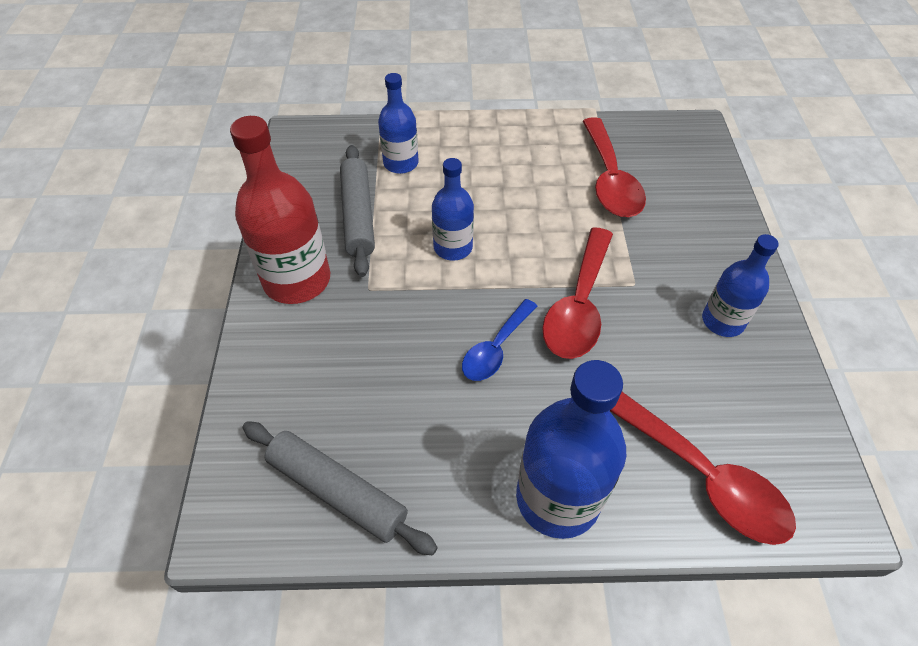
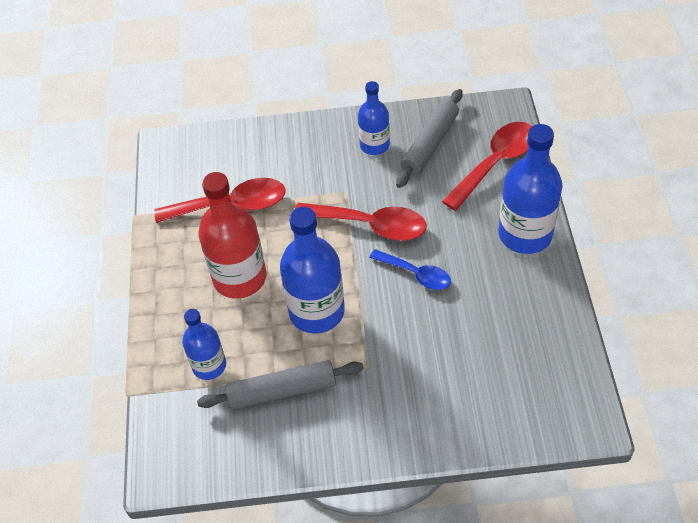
camera: 90 degrees left, 0 degrees up
(297, 280) = (363, 425): red bottle -> red bottle (239, 278)
(337, 491) = (548, 357): grey rolling pin -> grey rolling pin (430, 144)
(453, 247) = (316, 311): blue bottle -> blue bottle, size x1.67

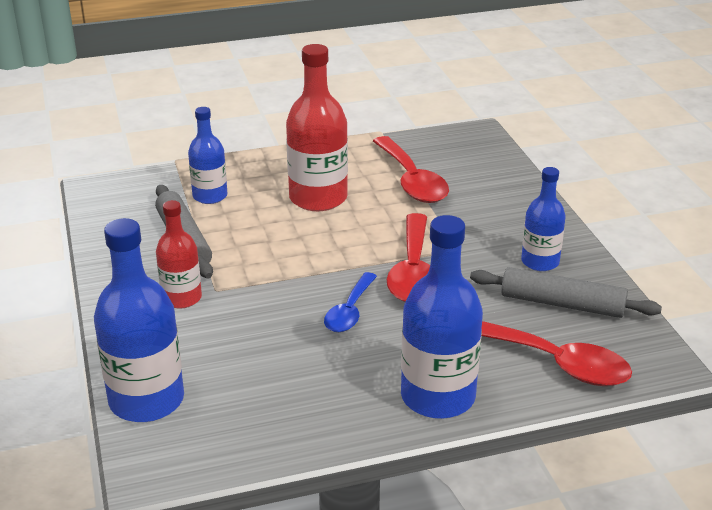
camera: 75 degrees right, 20 degrees down
(316, 311) = (284, 249): blue bottle -> blue bottle (146, 400)
(375, 394) = (182, 298): none -> red bottle

